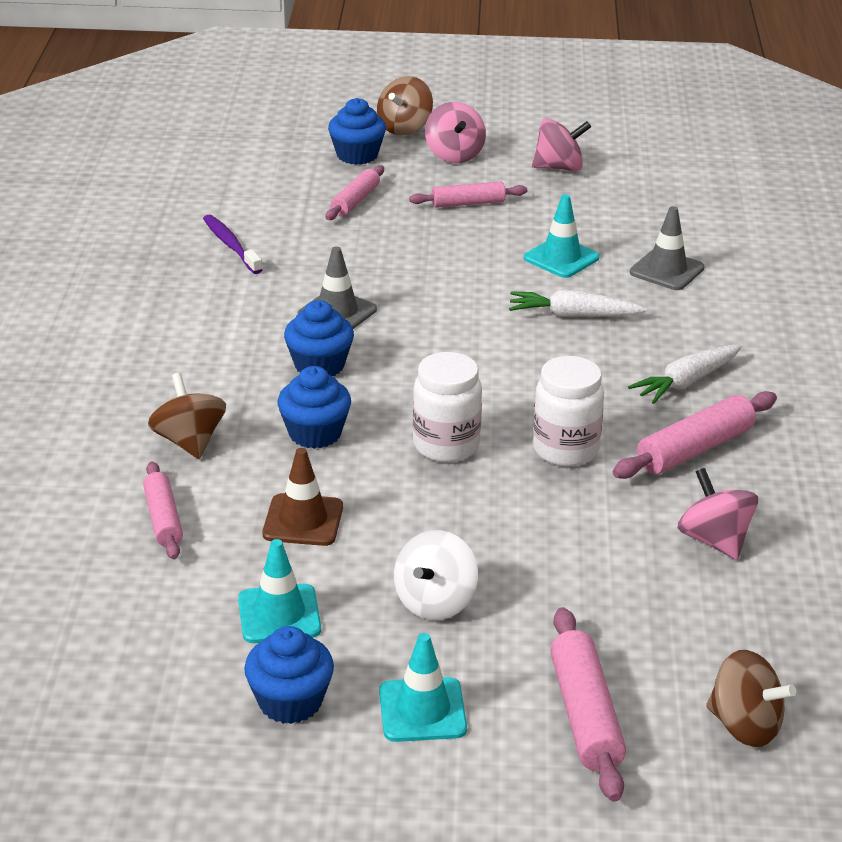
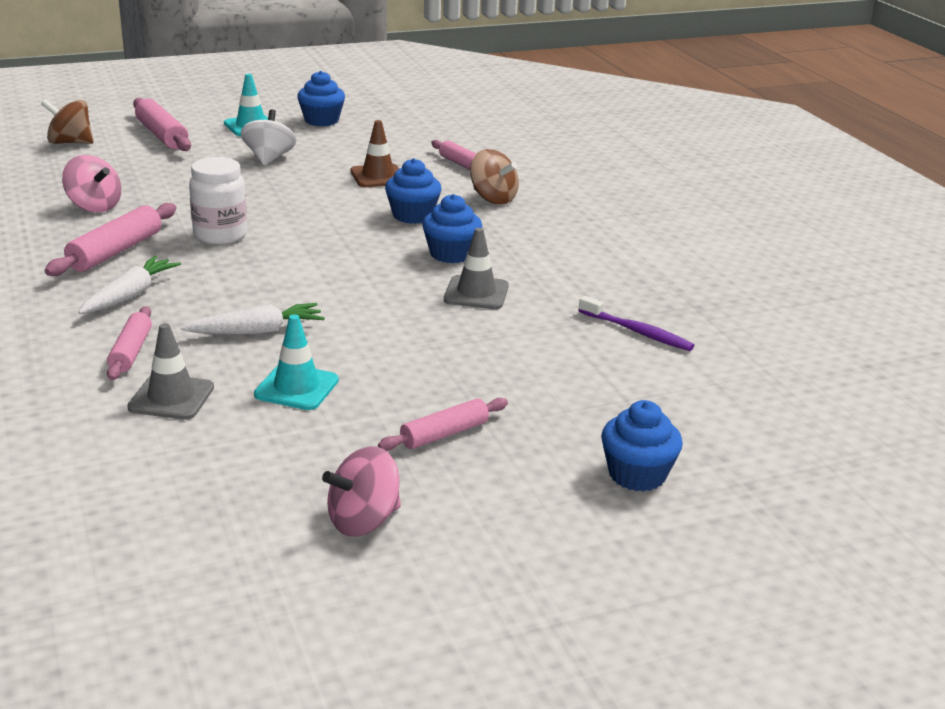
camera: 155 degrees right, 5 degrees down
(279, 614) = (355, 143): turquoise traffic cone -> none
(355, 201) = (572, 407): pink rolling pin -> pink rolling pin (131, 352)
(404, 128) = (625, 541): brown spinning top -> none
(446, 446) = (312, 224): white jar -> none
(454, 155) = (518, 507): pink spinning top -> none

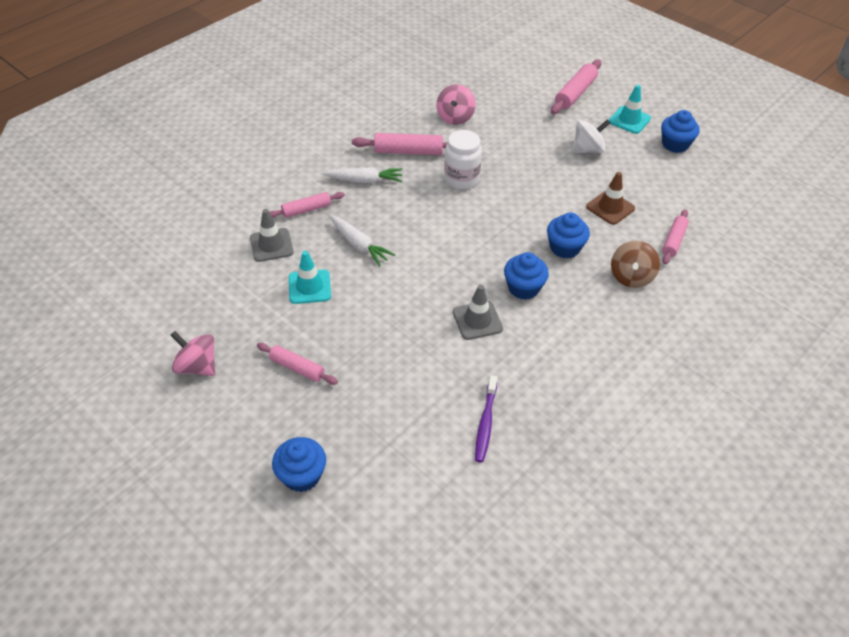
camera: 65 degrees right, 20 degrees up
(70, 142) = (528, 68): brown spinning top -> none

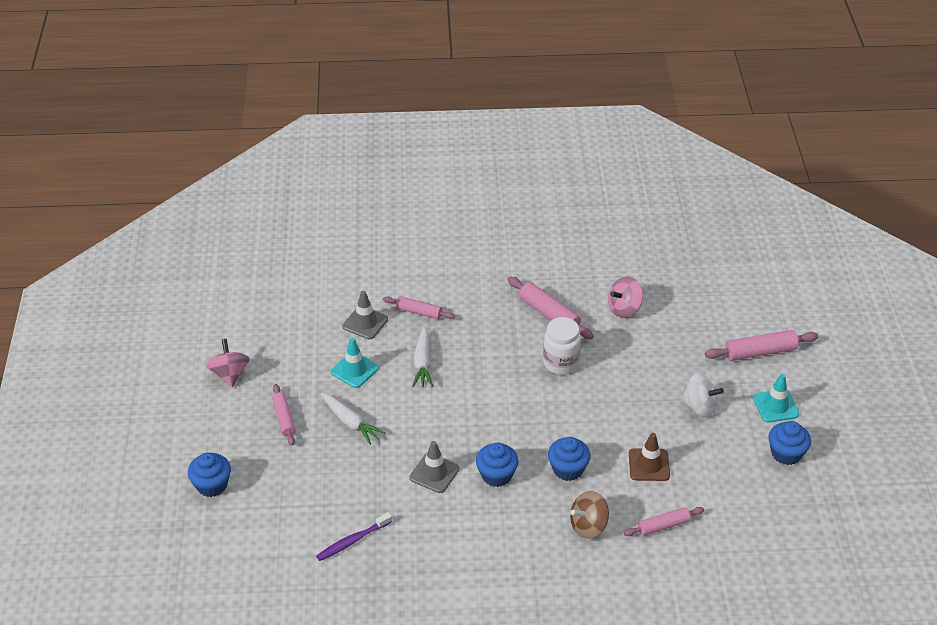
camera: 45 degrees right, 5 degrees down
(364, 180) = (486, 316): white carrot -> white carrot (350, 422)

